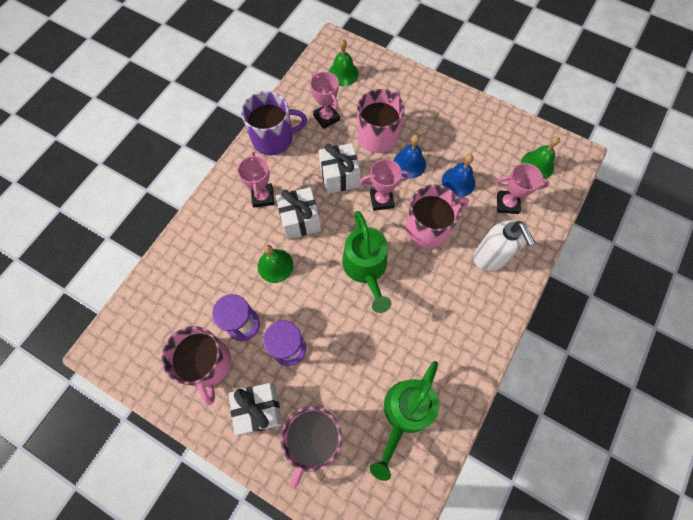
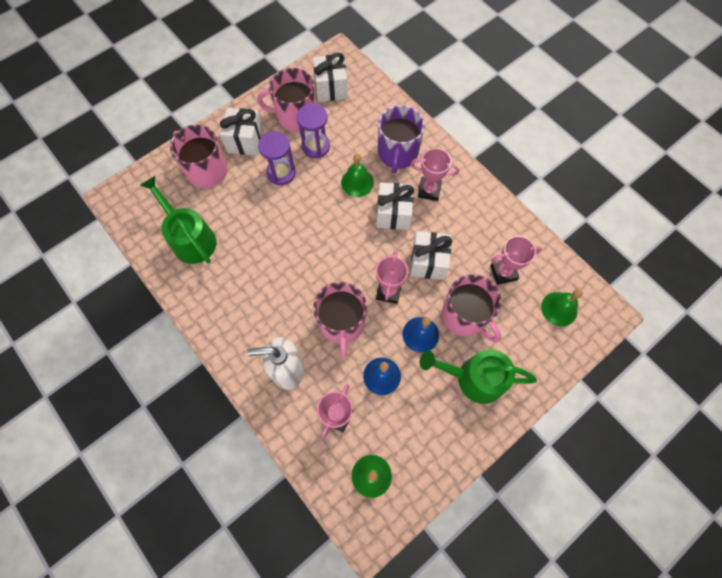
camera: 110 degrees right, 0 degrees up
(155, 338) = (331, 88): none -> white gift
(273, 138) = (492, 216): purple mug -> purple mug (397, 153)
(366, 268) = (324, 253): green watering can -> green watering can (473, 378)

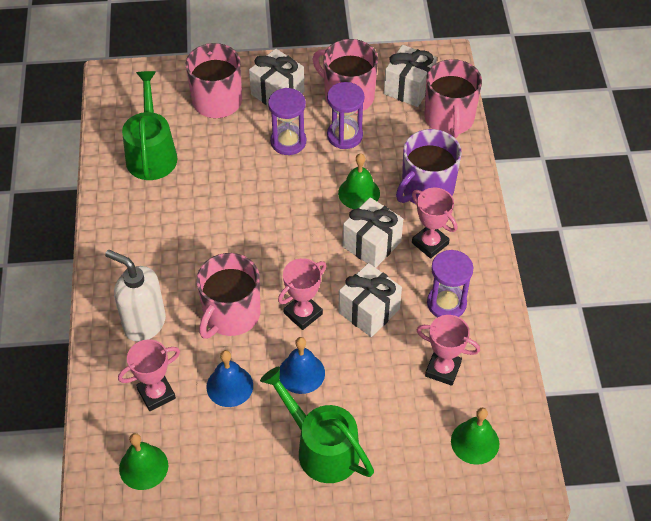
camera: 35 degrees right, 15 degrees down
(465, 316) = (363, 385): pink mug -> pink mug (449, 119)
(471, 226) = (446, 303): none -> purple hourglass

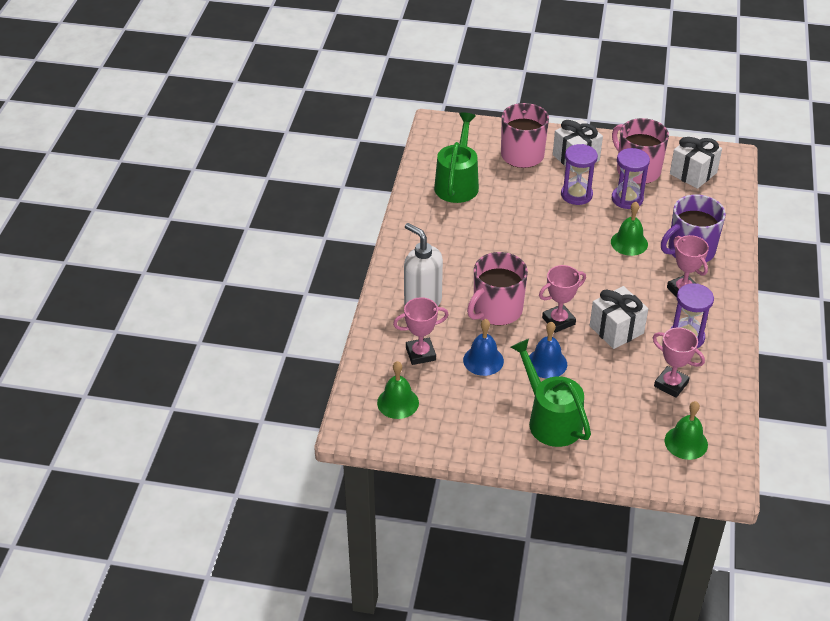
camera: 15 degrees right, 10 degrees down
(371, 244) = (631, 282): white gift -> none
(449, 119) = (723, 202): pink mug -> none

